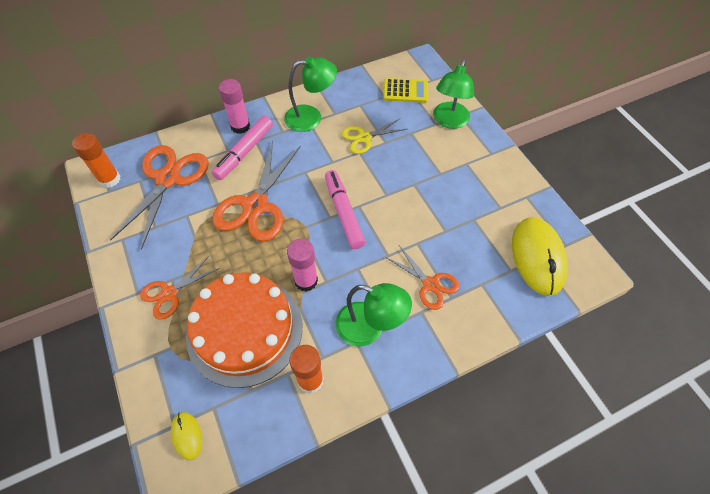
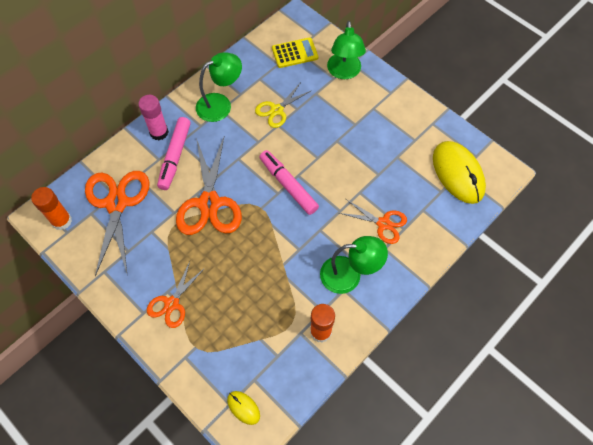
camera: 20 degrees left, 5 degrees up
(244, 329) = (250, 311): orange cake -> none
(306, 281) = (282, 254): pink glue stick -> none

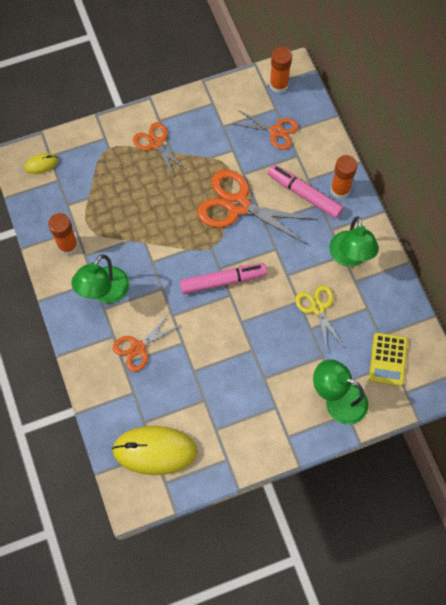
camera: 115 degrees right, 5 degrees up
(117, 203) = (275, 131): orange scissors -> orange scissors, size x0.57
(159, 132) = (340, 190): pink glue stick -> orange glue stick

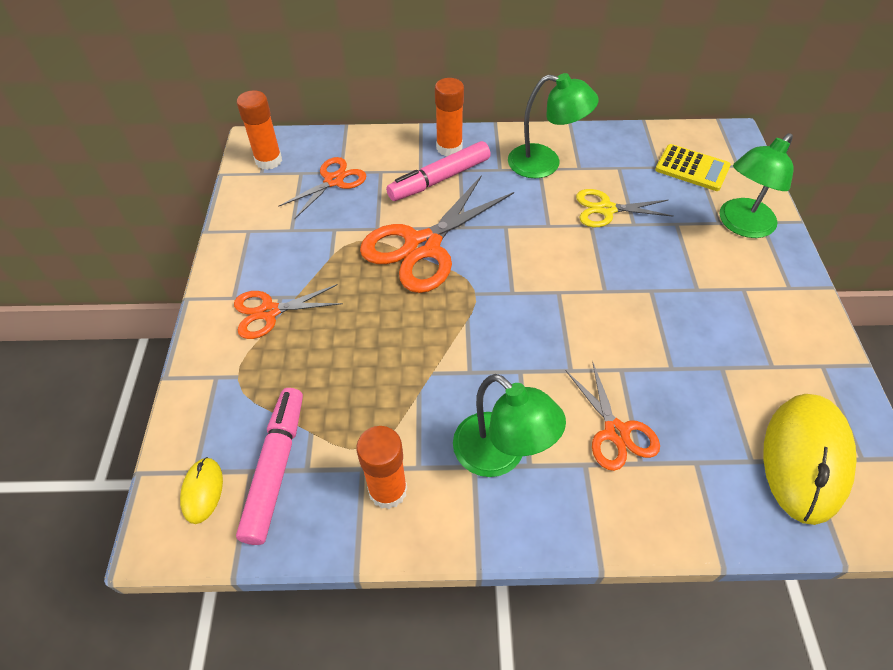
camera: 70 degrees left, 15 degrees down
(223, 281) = (534, 293): pink marker -> pink marker (276, 468)

